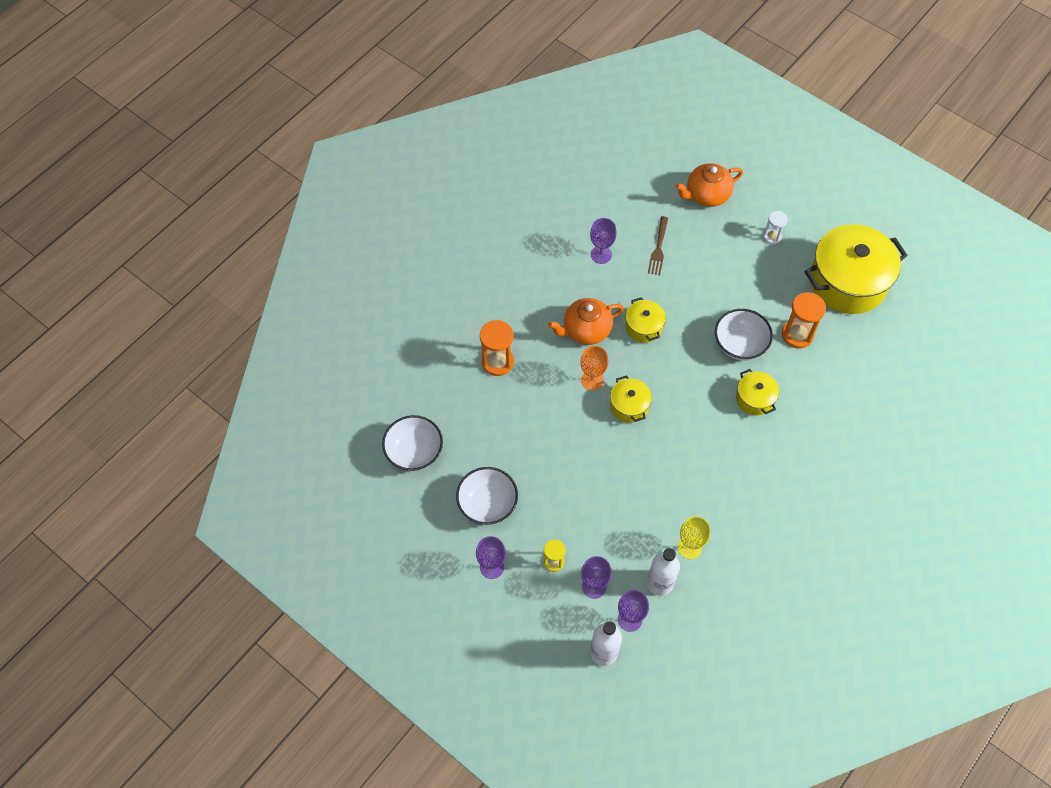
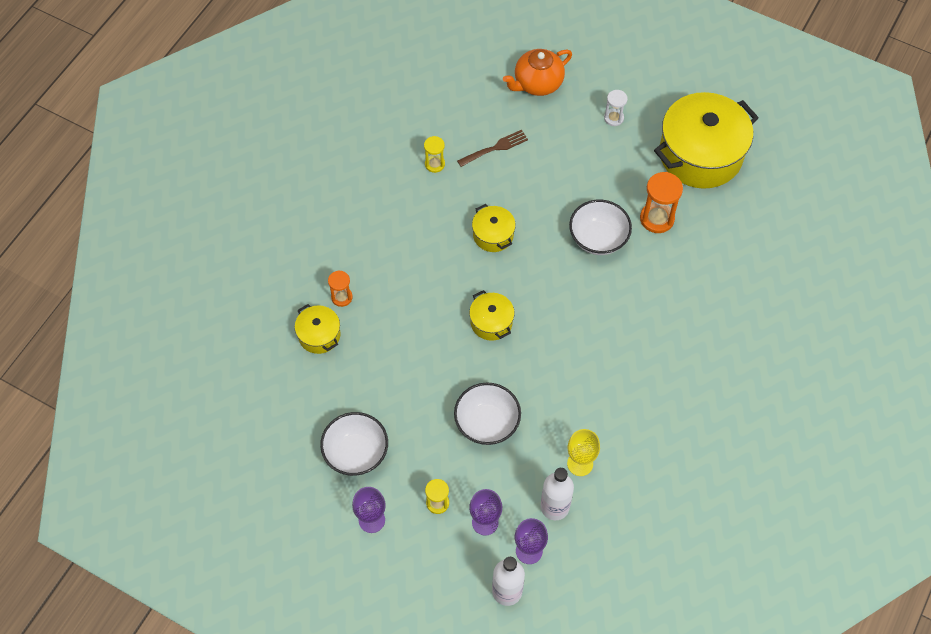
camera: 10 degrees left, 0 degrees up
(414, 452) = (267, 409): white bowl -> white bowl (487, 423)
(497, 362) = (341, 297): orange hourglass -> orange hourglass, size x0.60
(586, 330) = (432, 248): orange teapot -> none
(592, 380) = (447, 301): orange goblet -> none
(601, 254) = (434, 164): purple goblet -> yellow hourglass
(658, 248) = (495, 148): brown fork -> brown fork turned 120 degrees counterclockwise
(754, 398) = (623, 294): yellow pot -> yellow pot (319, 335)

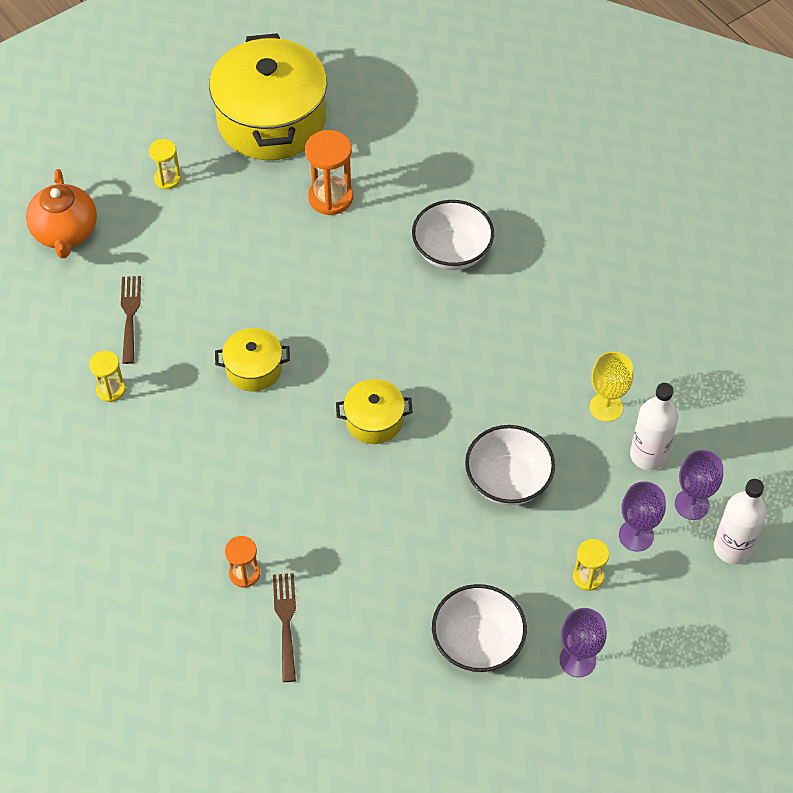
camera: 65 degrees left, 5 degrees down
(319, 335) = (286, 622): yellow pot -> brown fork
(598, 238) = (323, 265): white bowl -> white bowl (452, 252)
(613, 118) = (167, 179): white hourglass -> yellow hourglass

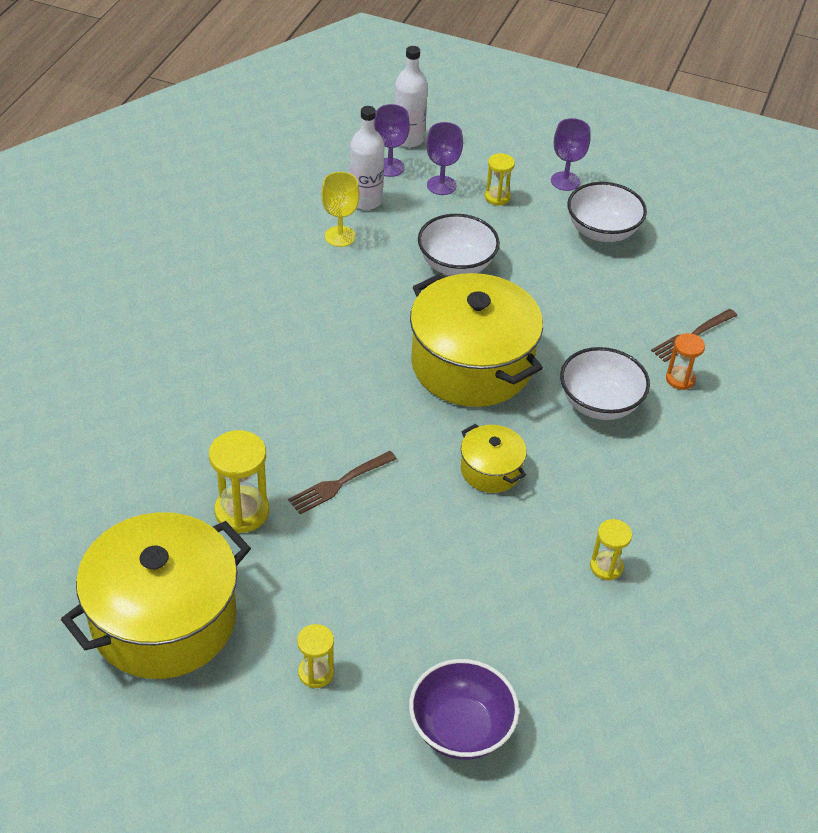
camera: 125 degrees left, 10 degrees down
(65, 233) = (461, 728): orange teapot -> purple bowl
(130, 315) = (514, 601): brown fork -> brown fork (339, 483)
(330, 197) = (242, 511): orange hourglass -> yellow hourglass
(374, 420) = (471, 364): yellow pot -> yellow pot, size x2.12
(452, 252) = (246, 390): white bowl -> white bowl (599, 403)

